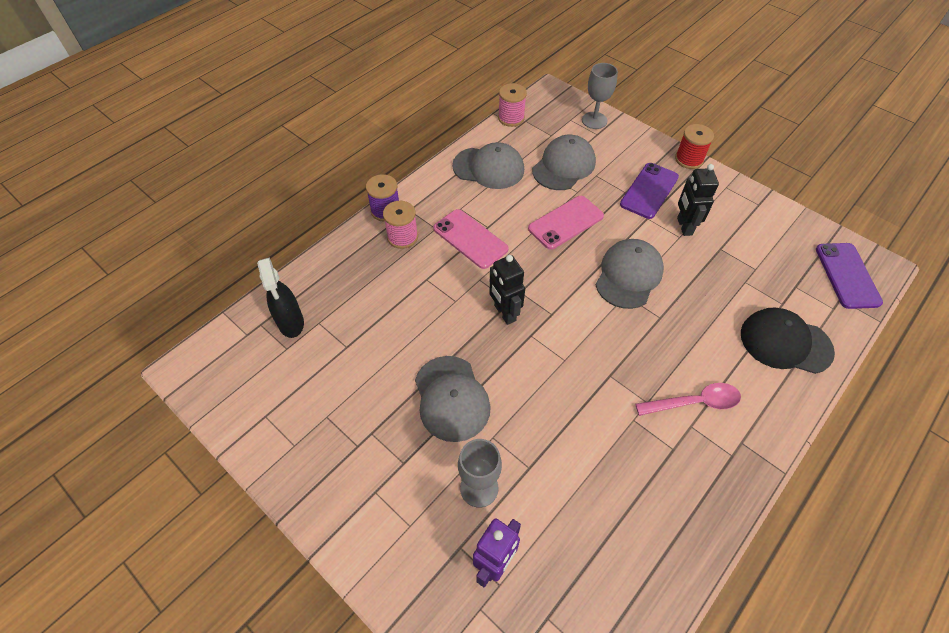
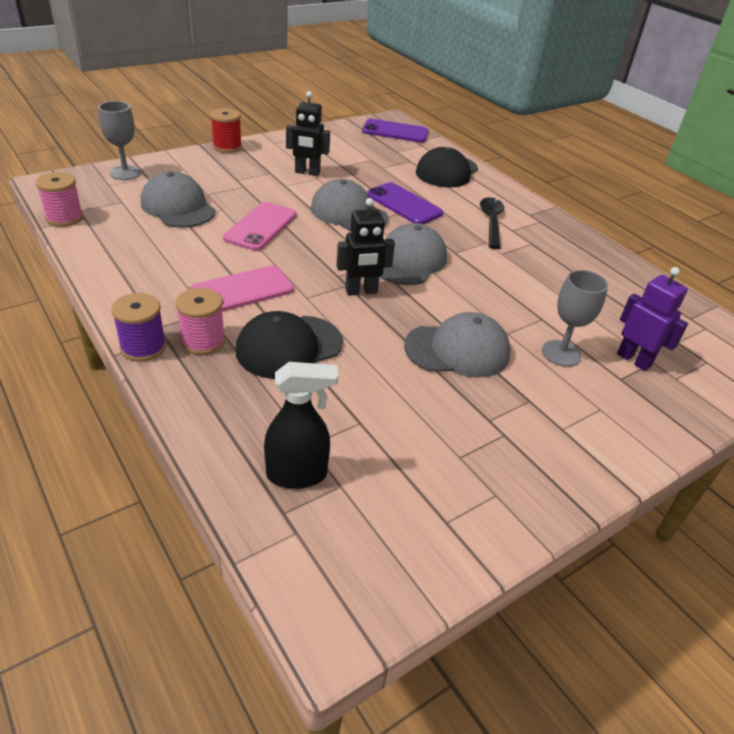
camera: 80 degrees left, 15 degrees down
(414, 285) = (289, 347): none -> black cap
(488, 168) = (137, 252): grey cap -> grey cap (409, 260)
(565, 222) = (260, 226): pink phone -> pink phone turned 45 degrees clockwise
(649, 191) = (251, 175): purple phone -> purple phone (404, 204)
(694, 402) = (491, 222): pink spoon -> black spoon

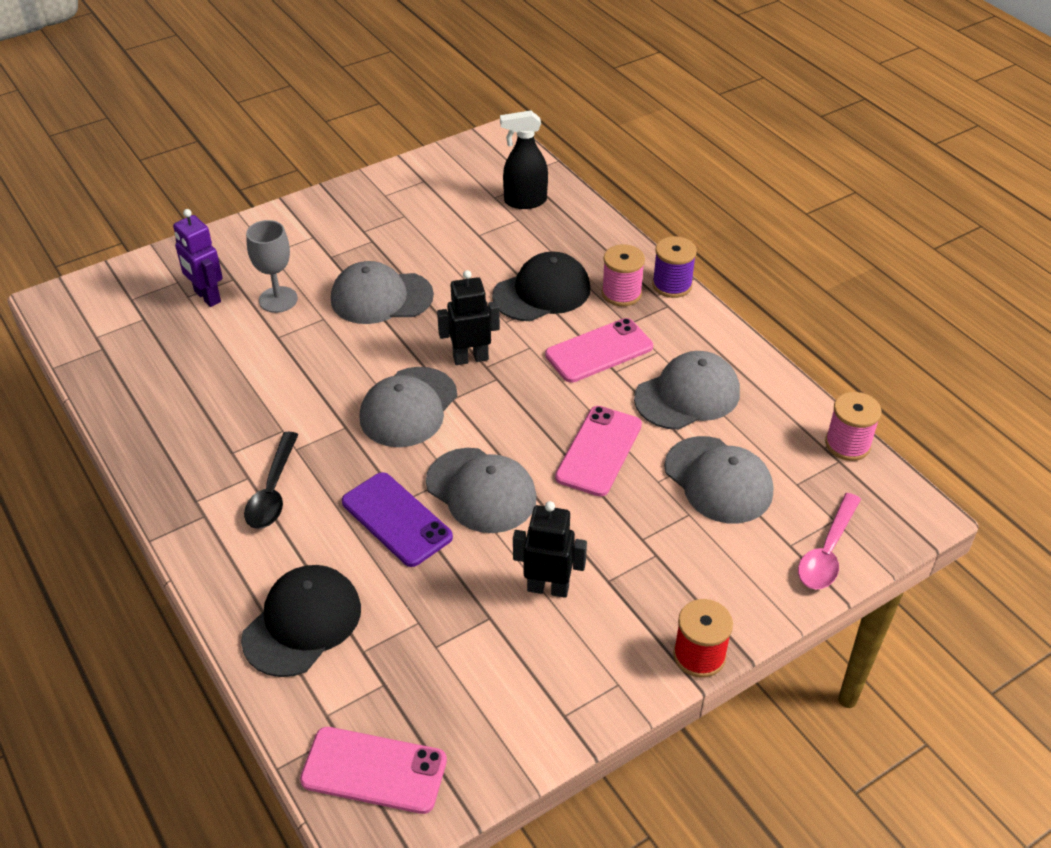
camera: 175 degrees left, 5 degrees up
(125, 173) = (827, 552): grey goblet -> pink spoon
(175, 254) = (687, 395): none -> grey cap
(395, 131) = (374, 770): purple phone -> pink phone

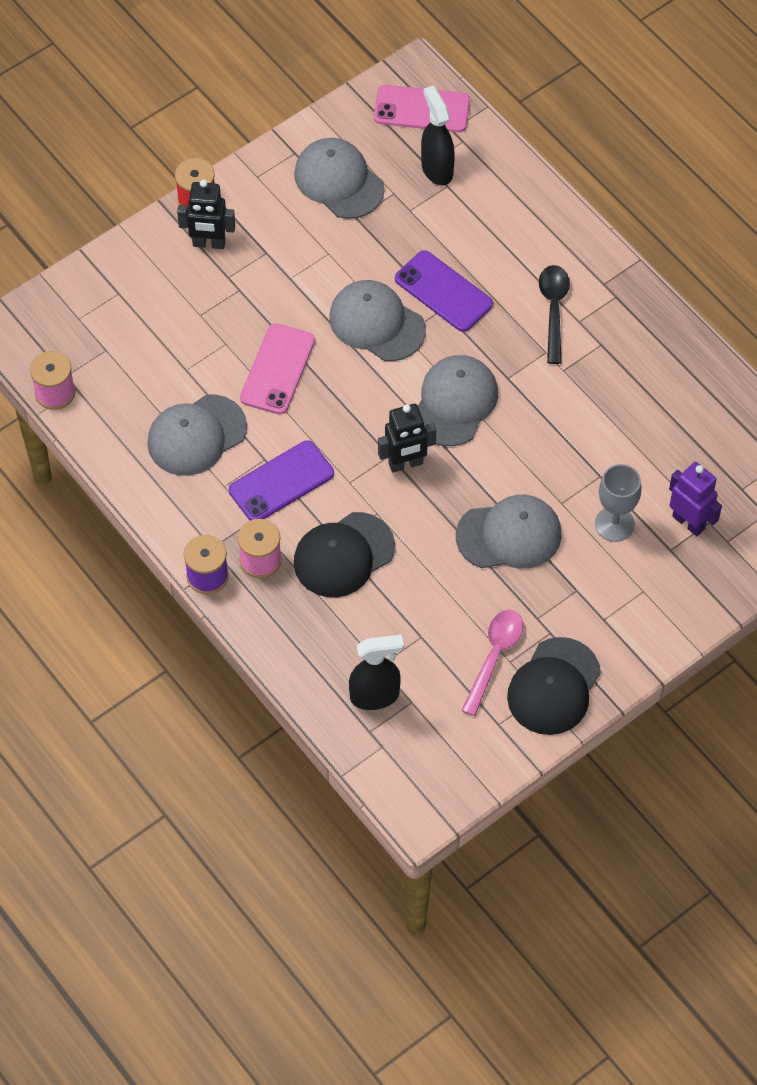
camera: 175 degrees right, 15 degrees up
(302, 623) = (497, 203): black cap -> black cap (553, 687)
(371, 676) = (436, 169): none -> black spray bottle
(548, 588) = (313, 243): black robot -> black robot (209, 243)
(599, 351) = (281, 482): pink phone -> purple phone
(718, 480) = (173, 348): grey cap -> grey cap (339, 181)
(827, 552) = (89, 289): pink spoon -> pink spoon (494, 656)

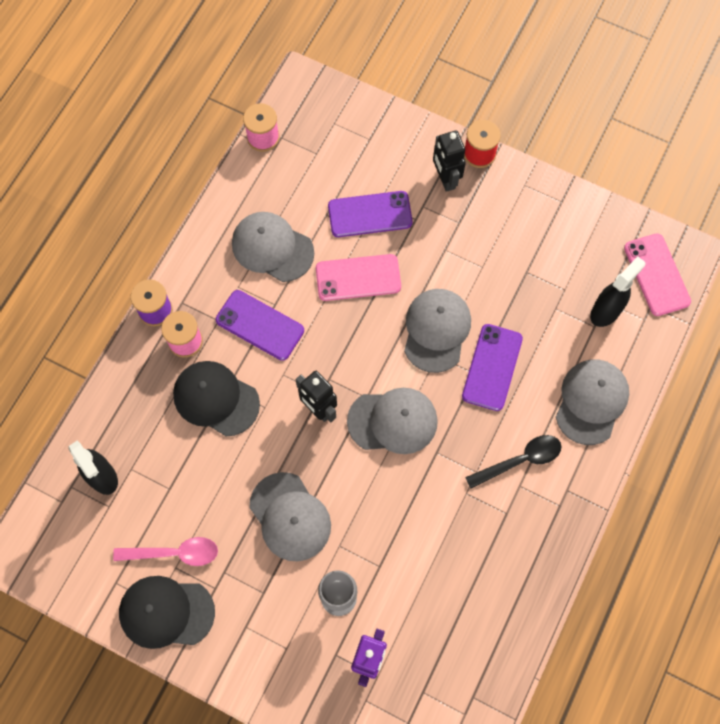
camera: 65 degrees right, 10 degrees up
(210, 329) = (370, 214): none -> purple phone
(339, 181) = (553, 244): grey cap -> grey cap (591, 402)

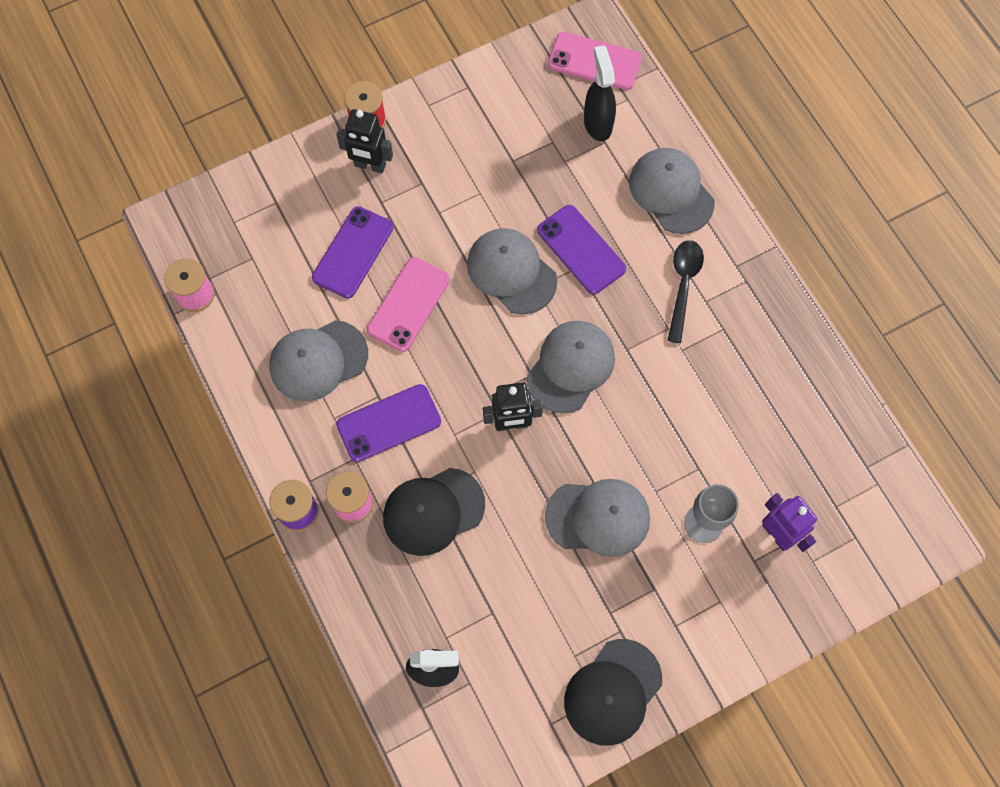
camera: 55 degrees left, 0 degrees up
(174, 553) = (559, 648): pink spoon -> none

